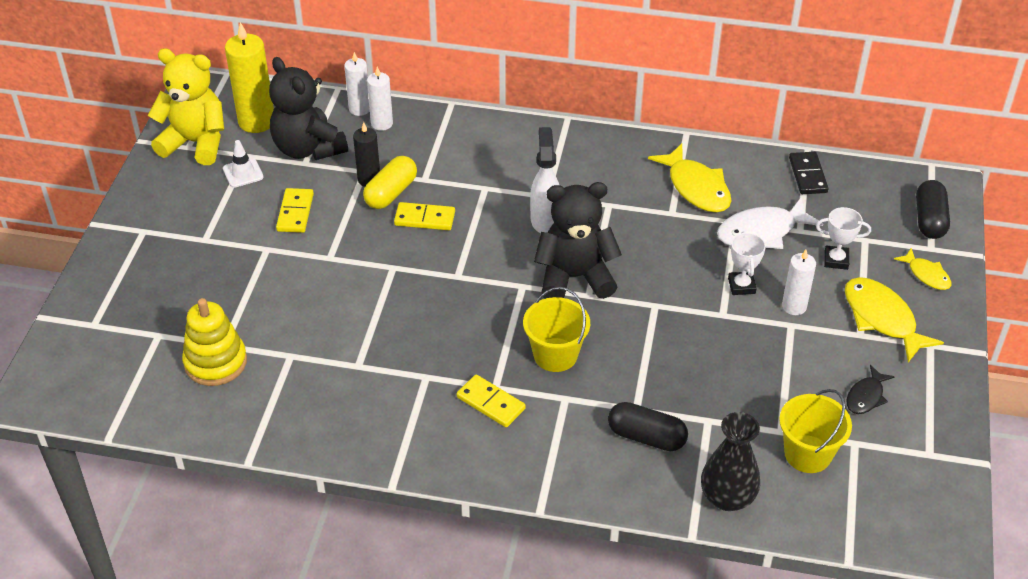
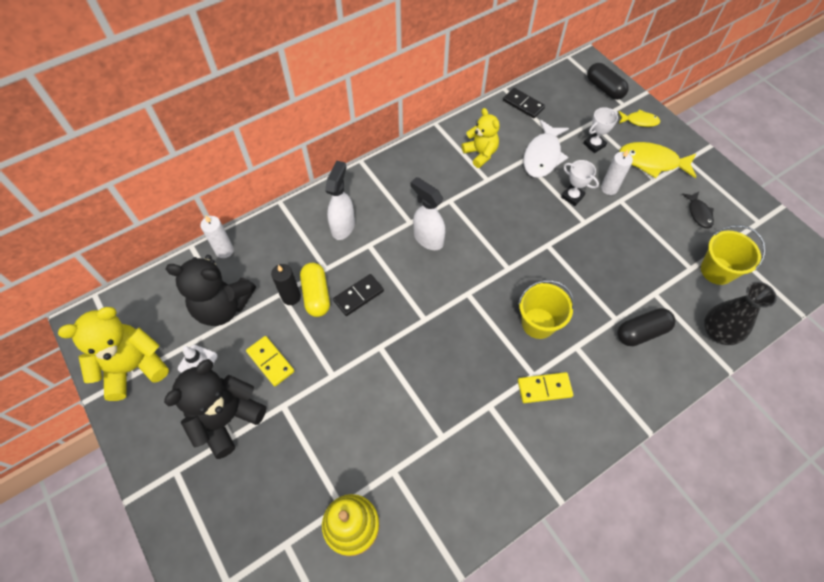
camera: 45 degrees left, 15 degrees up
(256, 121) = (161, 315): yellow candle -> none
(382, 123) = (252, 250): white candle -> none
(424, 218) = (358, 296): yellow domino -> black domino
(481, 158) = (343, 226): none -> white spray bottle
(575, 277) = (488, 263): black teddy bear -> black teddy bear (227, 419)
(696, 187) = (480, 154): yellow fish -> yellow teddy bear

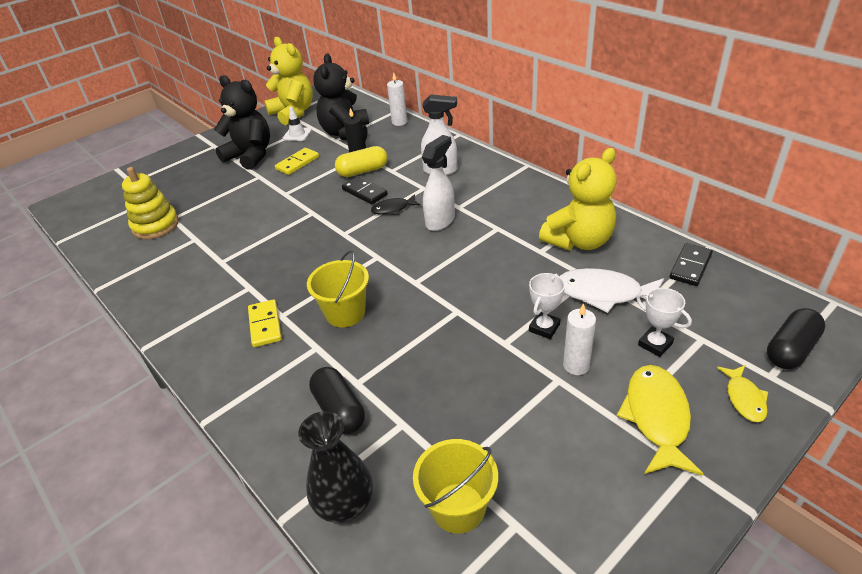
camera: 85 degrees right, 20 degrees down
(480, 154) = (579, 241): yellow teddy bear -> yellow teddy bear, size x1.56
(699, 213) = (571, 484): black fish -> black fish (393, 209)

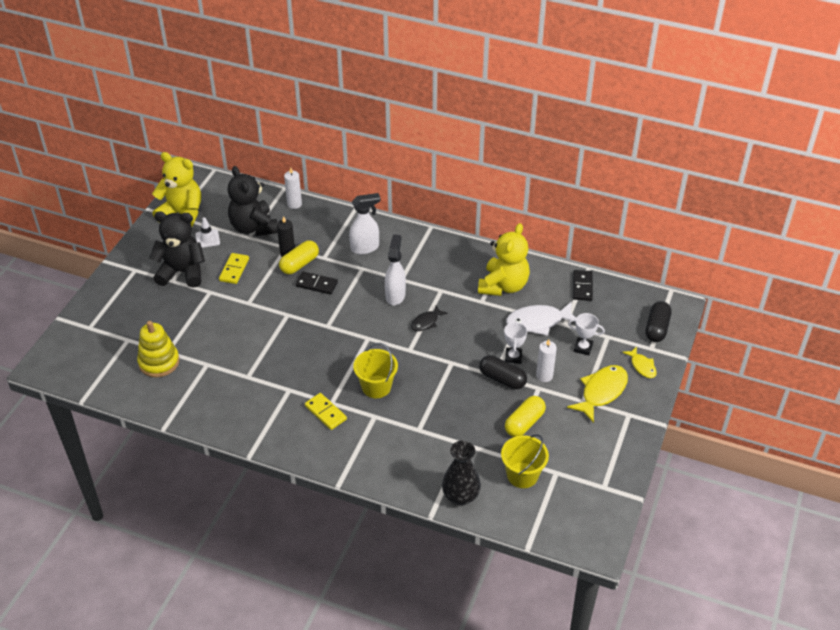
camera: 30 degrees left, 5 degrees up
(339, 410) = (420, 449): black capsule -> black capsule (502, 379)
(393, 209) = (351, 294): black fish -> black fish (426, 322)
(508, 424) = (524, 423): none -> yellow capsule
(656, 417) = (601, 392): yellow fish -> yellow fish turned 60 degrees clockwise

